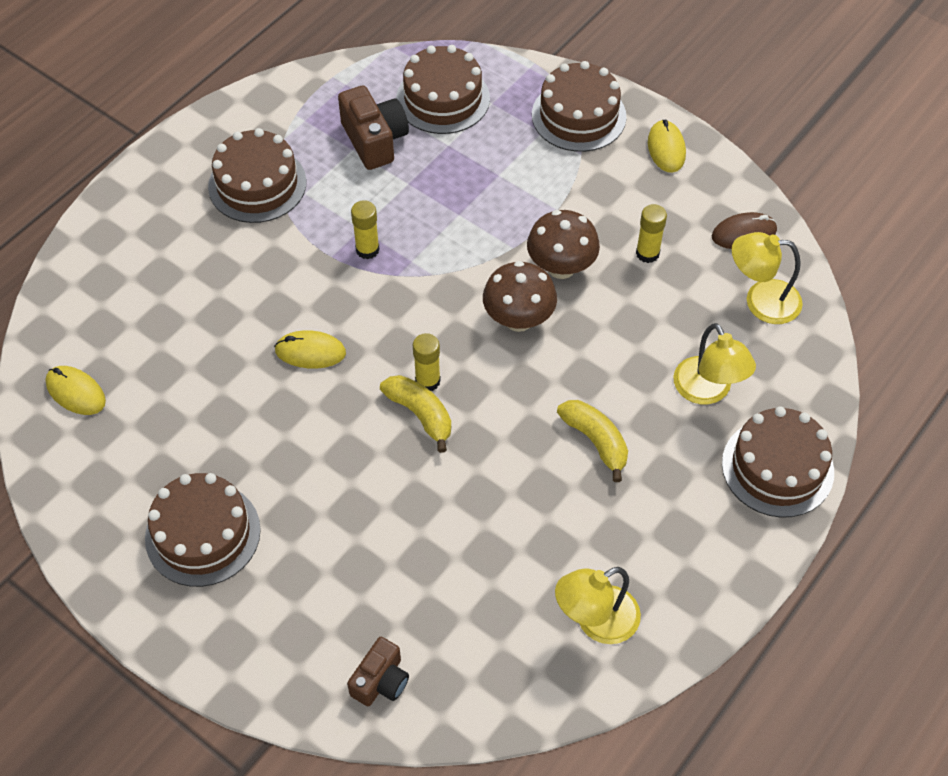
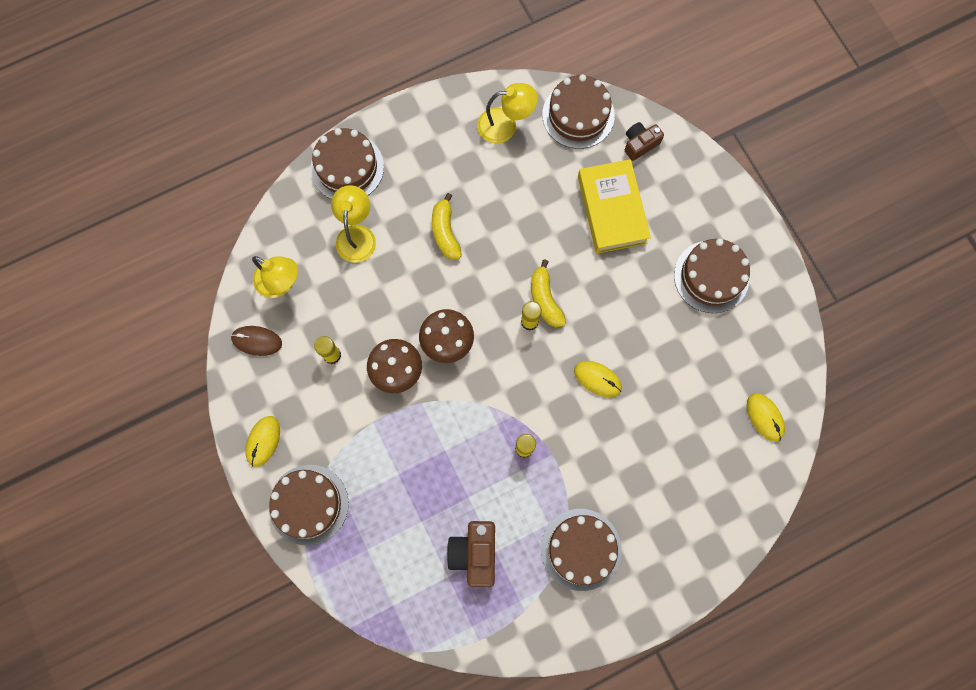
camera: 155 degrees left, 20 degrees up
(381, 566) = (612, 209): none -> yellow book
(443, 98) = (402, 572): brown cake -> brown cake (578, 115)

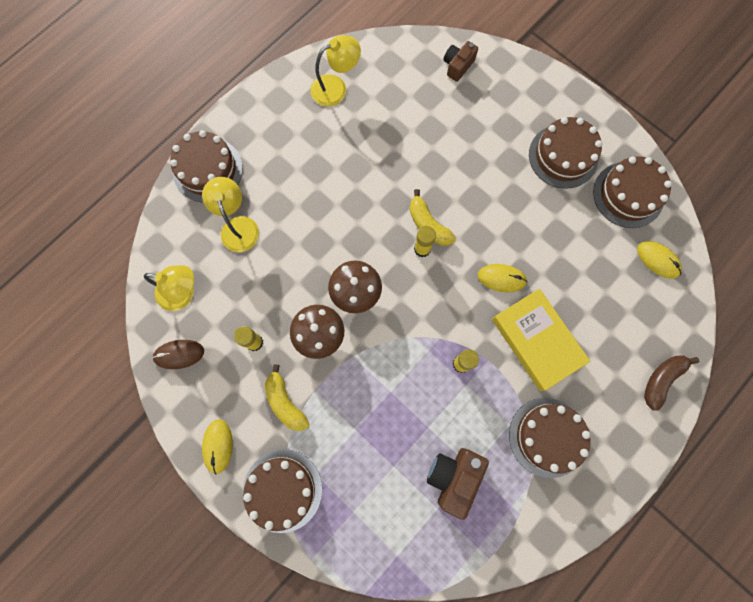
camera: 20 degrees left, 0 degrees up
(445, 232) = (317, 196): yellow banana -> yellow banana (285, 402)
(474, 553) = (453, 477): brown camera -> brown camera turned 45 degrees clockwise
(578, 115) = (395, 59): brown cake -> brown cake (628, 194)
(612, 209) = (456, 128): yellow book -> yellow book (536, 341)
(717, 536) = (661, 379): none -> brown banana

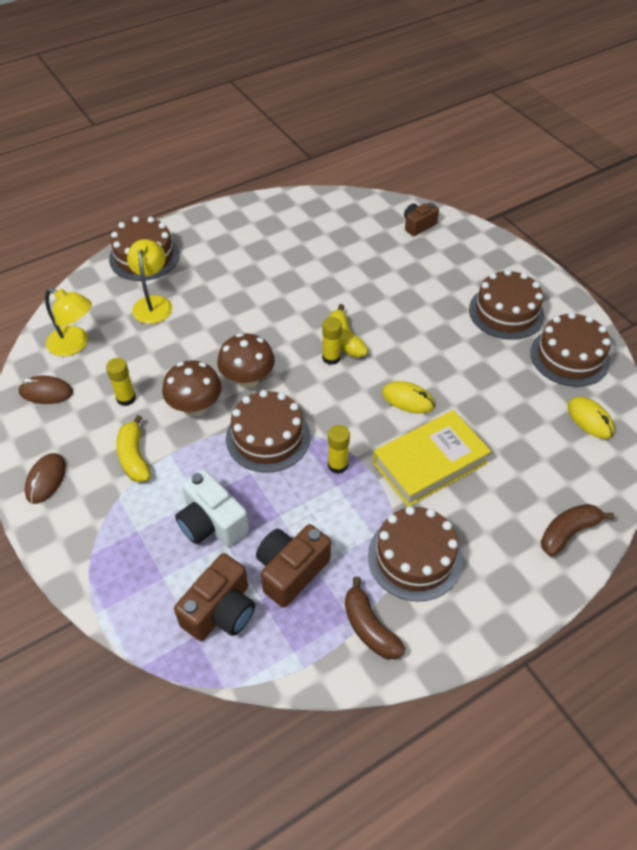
camera: 15 degrees right, 25 degrees down
(218, 446) = (46, 479): yellow mouse -> brown mouse
(282, 490) = (94, 537): brown cake -> brown cake (268, 437)
(336, 87) = (292, 220): yellow lamp -> none
(375, 449) = (212, 523): none -> white camera
(409, 529) = (220, 611): none -> brown camera
(529, 510) = (369, 627): none -> brown banana
(536, 341) = (430, 463): yellow book -> yellow book turned 75 degrees clockwise

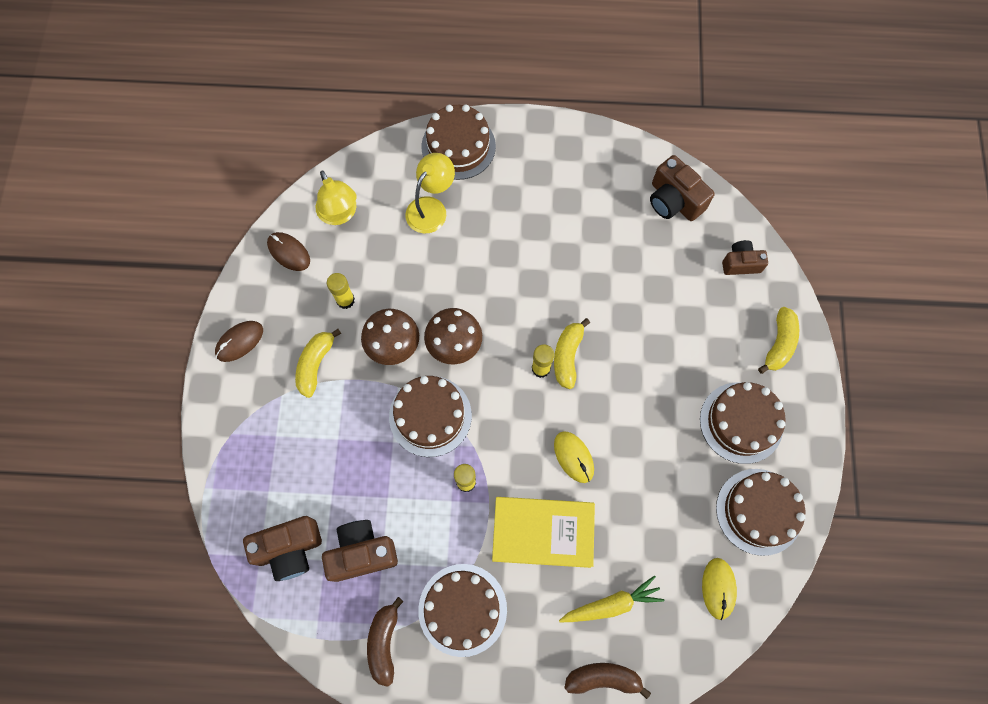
camera: 35 degrees right, 20 degrees up
(212, 523) = (333, 467): white camera -> none
(339, 213) = (674, 200): none -> brown camera
(487, 256) = (779, 344): none -> yellow banana
(526, 478) = (611, 604): none -> yellow carrot

